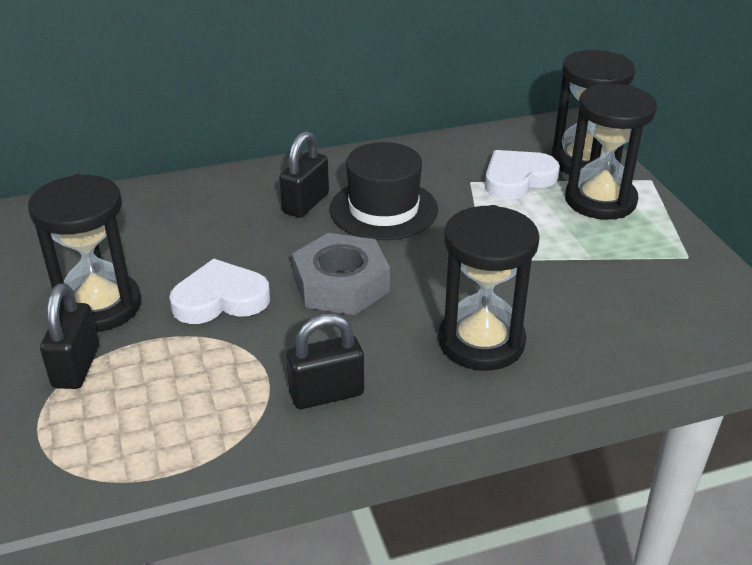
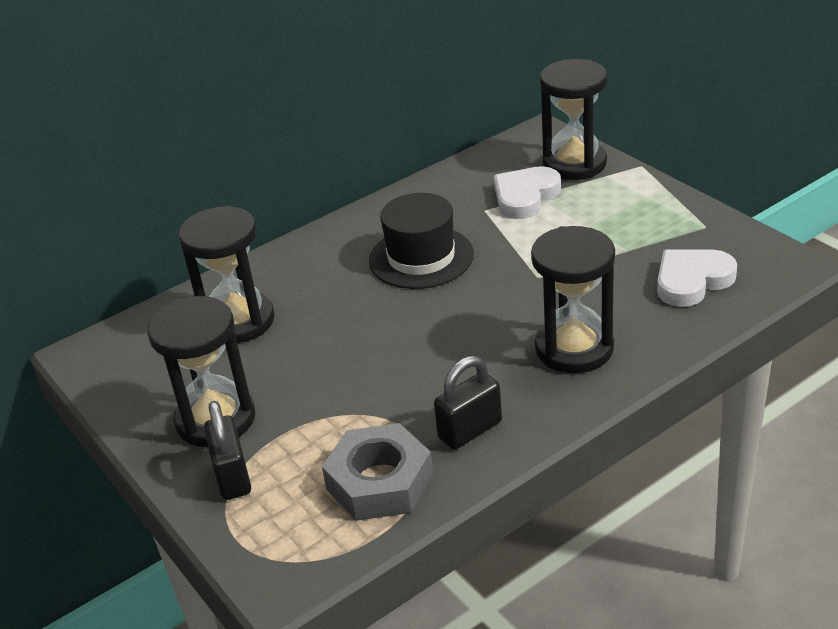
camera: 15 degrees left, 0 degrees up
(220, 299) = (324, 380): white heart -> white heart (692, 281)
(305, 203) = (345, 272): black padlock -> none
(341, 284) = (425, 335): grey nut -> grey nut (380, 482)
(600, 200) = (608, 197): black hourglass -> black hourglass (238, 321)

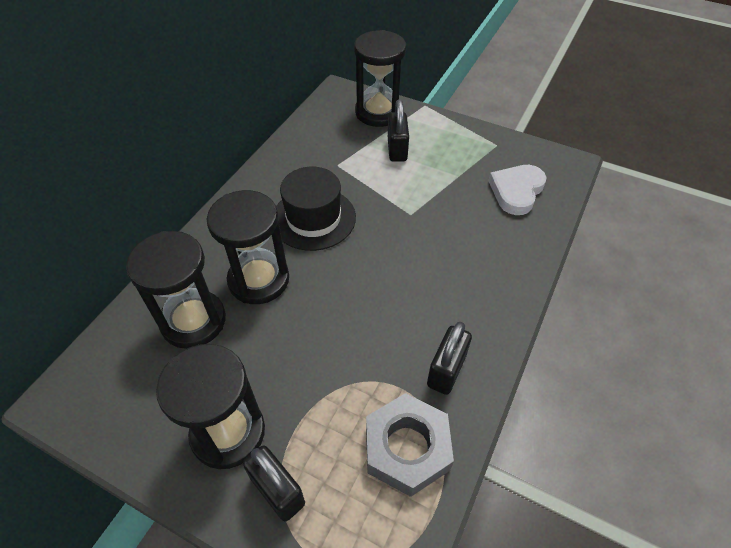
camera: 30 degrees left, 15 degrees up
(525, 196) = (360, 147): white heart -> none
(569, 207) = (397, 149): none -> black padlock
(574, 348) = (475, 270): black hourglass -> black hourglass (259, 280)

